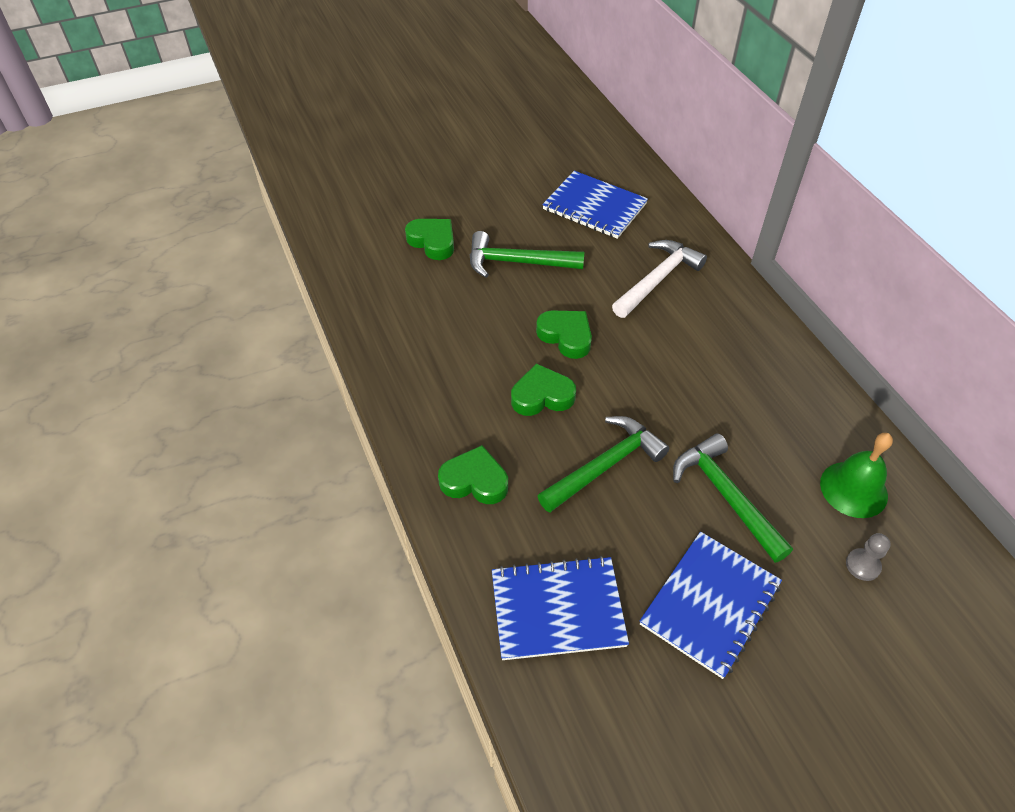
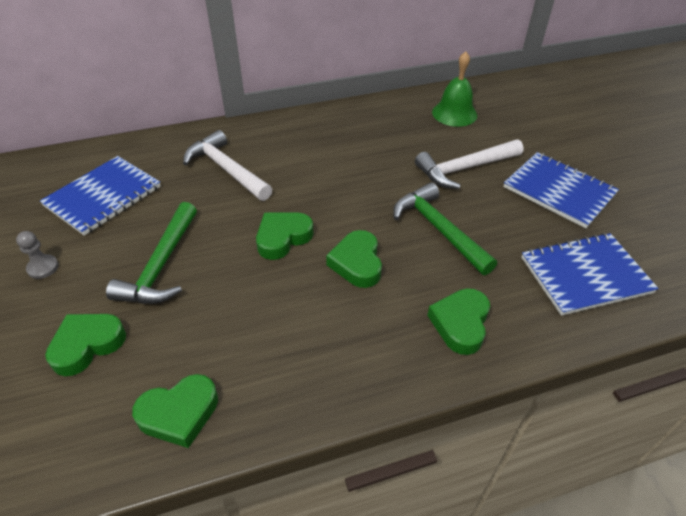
camera: 85 degrees left, 5 degrees down
(377, 303) = (179, 413): none -> green heart
(557, 609) = (585, 275): blue notebook -> blue notebook turned 75 degrees clockwise
(725, 495) = (464, 169): green hammer -> white hammer
(862, 565) = (513, 122): grey pawn -> grey pawn (43, 267)

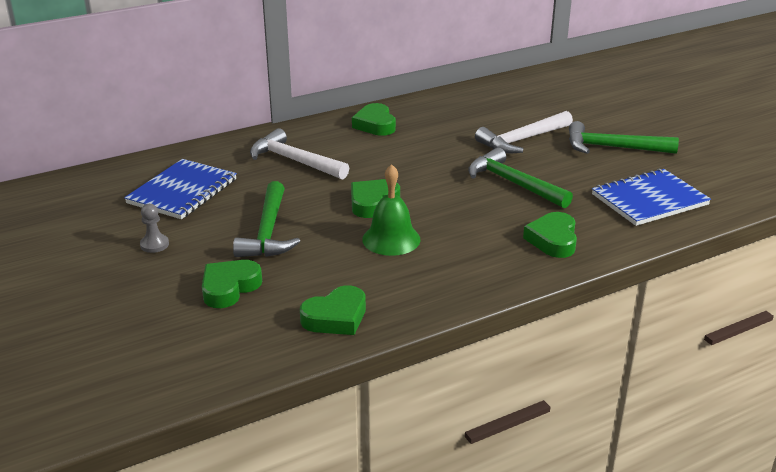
camera: 10 degrees left, 15 degrees down
(357, 263) = (448, 212): green heart -> green heart (375, 125)
(454, 113) = (498, 101): green bell -> green bell (391, 239)
(559, 191) = (612, 147): blue notebook -> green hammer

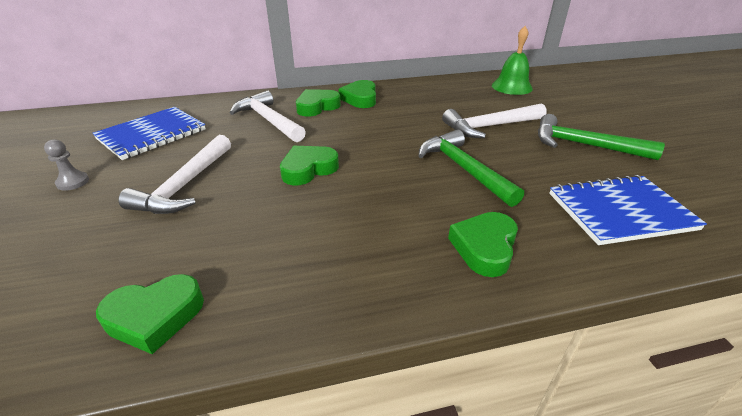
camera: 15 degrees right, 5 degrees up
(229, 288) = (84, 246): green heart -> green heart (317, 107)
(268, 232) = (185, 185): green hammer -> white hammer
(391, 239) = (298, 214): green bell -> green bell (511, 87)

